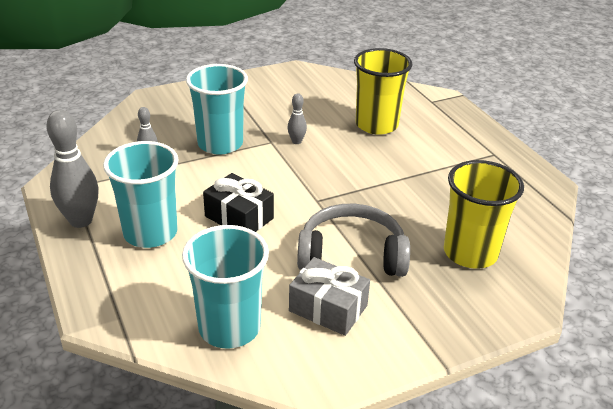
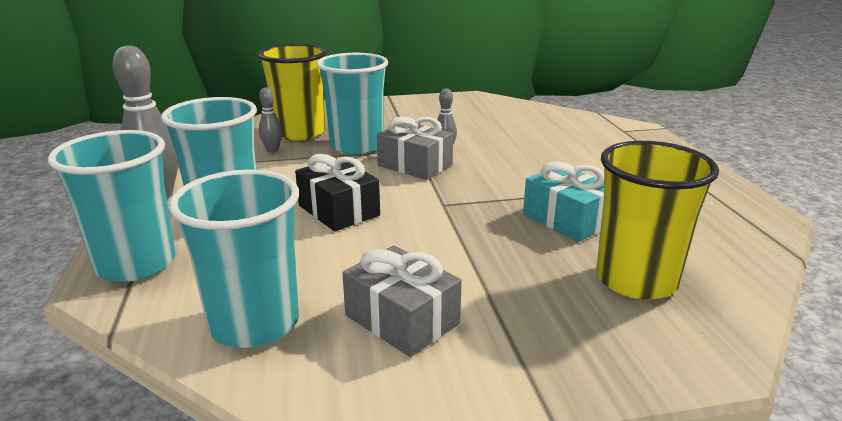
camera: 15 degrees right, 10 degrees down
(109, 291) = (136, 264): none -> turquoise cup
(278, 161) = (415, 165): none -> grey gift
(352, 254) = (463, 262): grey headphones -> none
(376, 125) = (547, 144): yellow cup -> yellow cup (300, 133)
(412, 204) = (567, 219): none -> turquoise gift

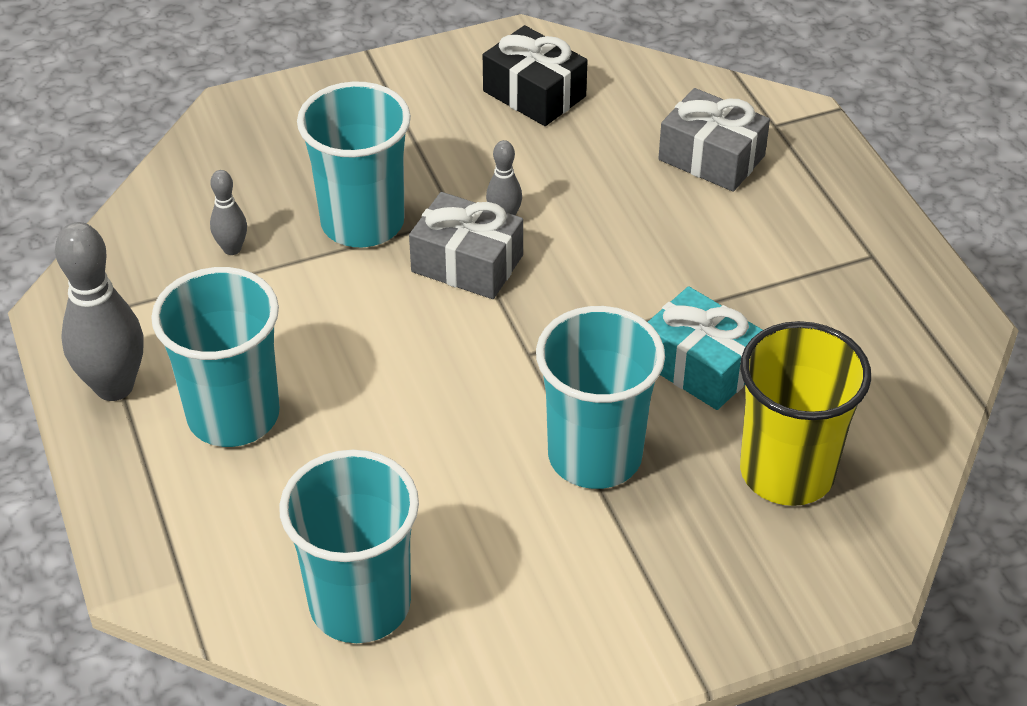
camera: 10 degrees left, 20 degrees up
(136, 264) = (165, 529): turquoise cup -> turquoise cup (594, 455)
(300, 133) = (256, 193): yellow cup -> none
(338, 210) = (388, 387): black gift -> black gift (534, 94)
(402, 319) = (525, 574): grey gift -> grey gift (711, 158)

